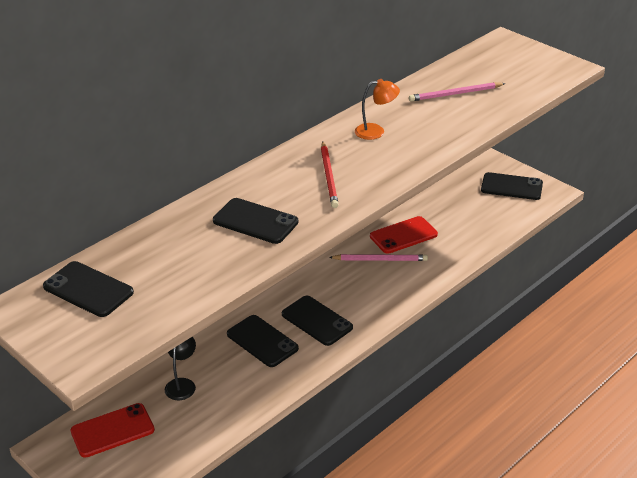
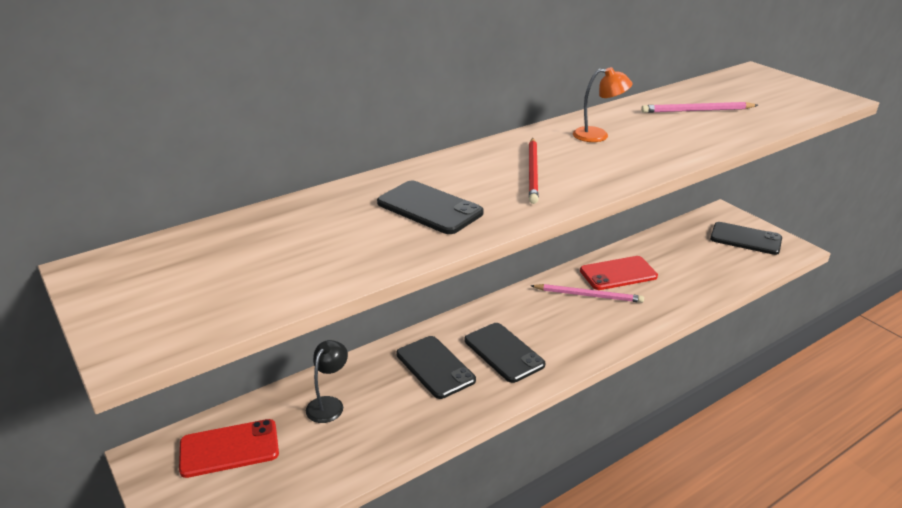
camera: 10 degrees right, 5 degrees down
(88, 289) = (191, 259): black phone -> none

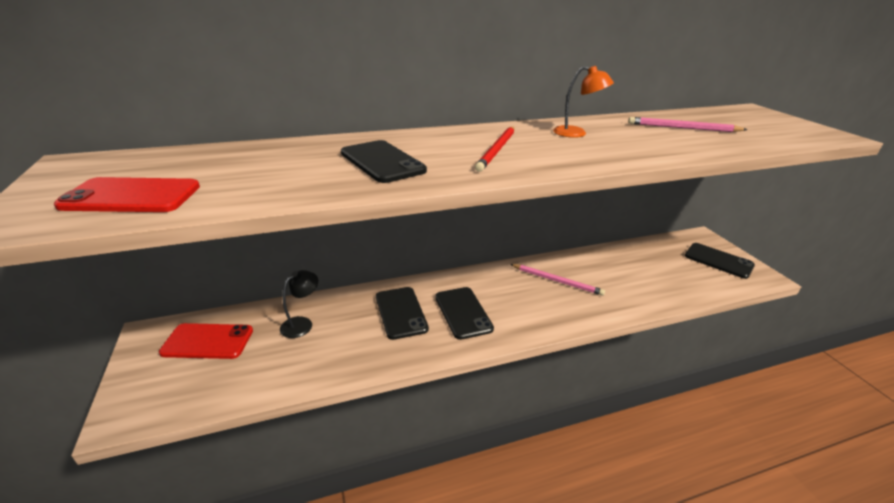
camera: 15 degrees right, 0 degrees up
(618, 274) = (590, 268): red phone -> red phone (131, 196)

